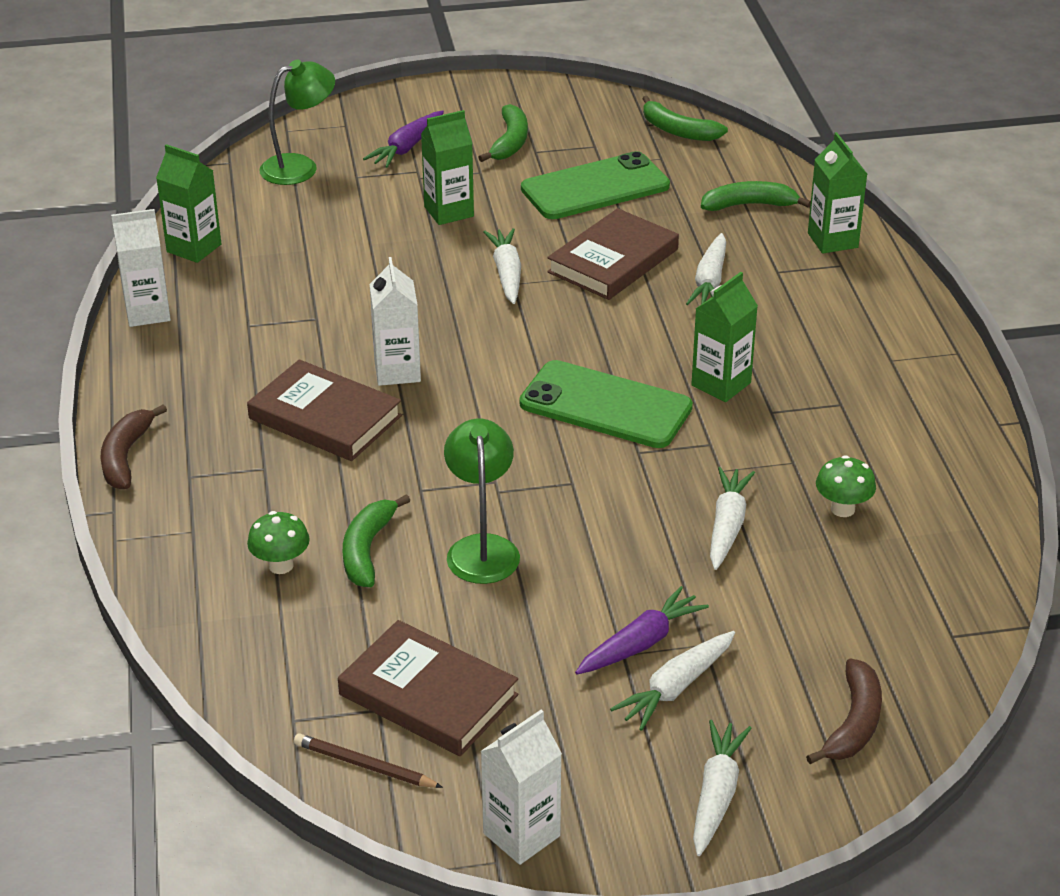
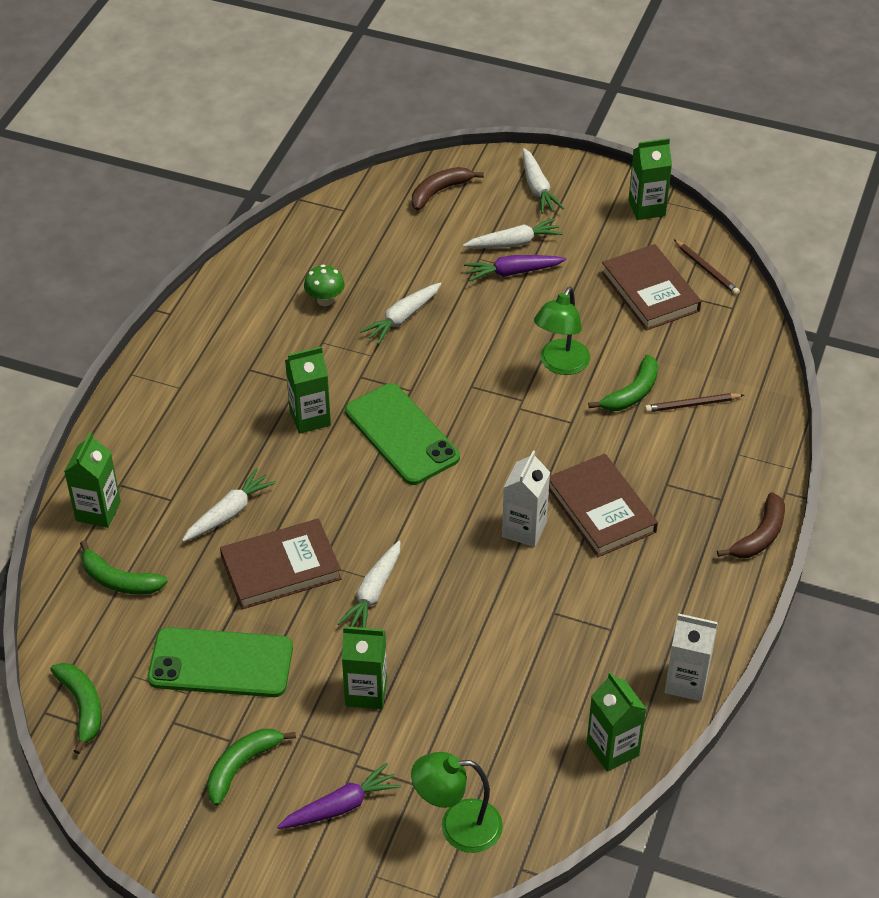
camera: 150 degrees left, 10 degrees up
(281, 565) = (692, 404): green mushroom -> brown pencil
(521, 834) = (646, 208): white carton -> green carton
(716, 795) = (537, 188): white carrot -> white carrot turned 60 degrees counterclockwise

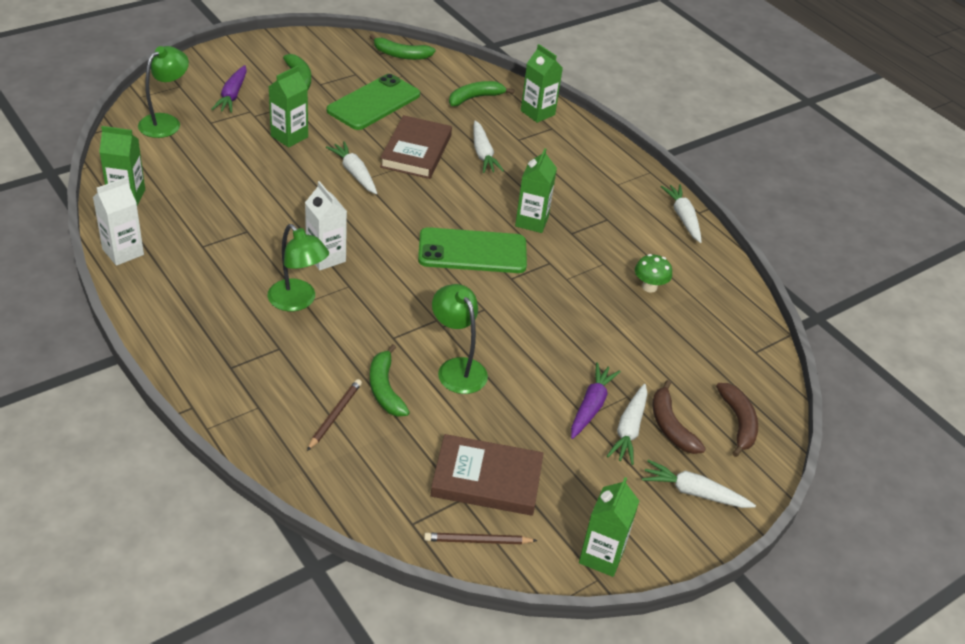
camera: 120 degrees right, 5 degrees down
(402, 318) = (592, 314): white carrot -> white carrot (683, 218)
(601, 509) = (298, 301): brown book -> green lamp
(759, 535) = (175, 364): brown banana -> brown banana (670, 426)

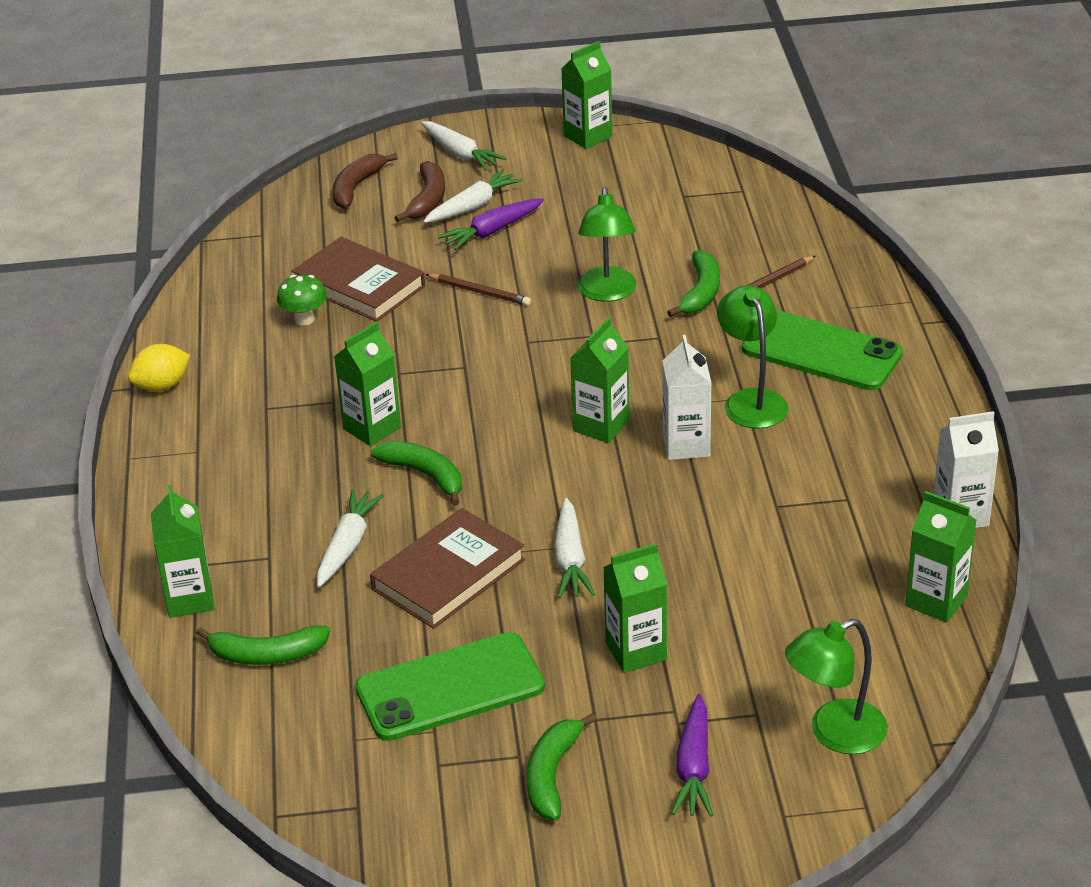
camera: 145 degrees left, 5 degrees down
(232, 95) = (693, 767): purple carrot -> purple carrot turned 150 degrees clockwise
(390, 257) = (601, 426): none -> green carton
(401, 55) = (318, 792): green banana -> green banana (424, 475)
(472, 251) = (486, 408): green phone -> green phone (821, 351)
(478, 541) = (690, 167): brown pencil -> brown pencil (479, 292)
(487, 479) = (648, 203): brown book -> brown book (359, 285)
(683, 218) = (162, 386): white carrot -> yellow lemon

